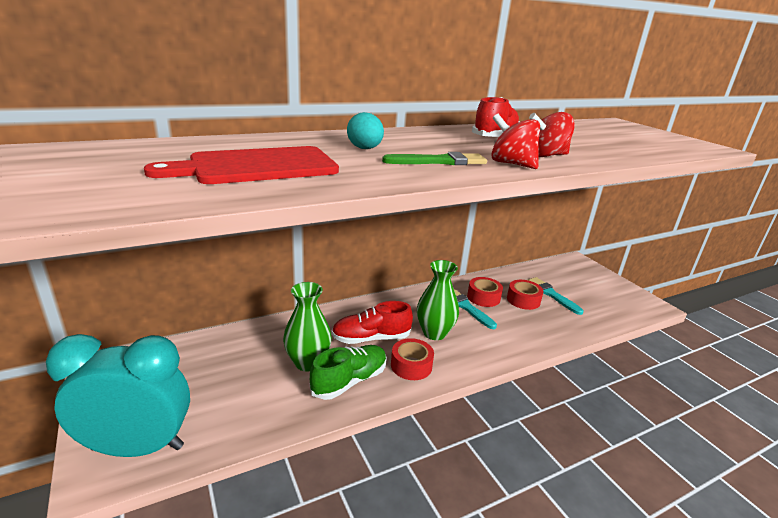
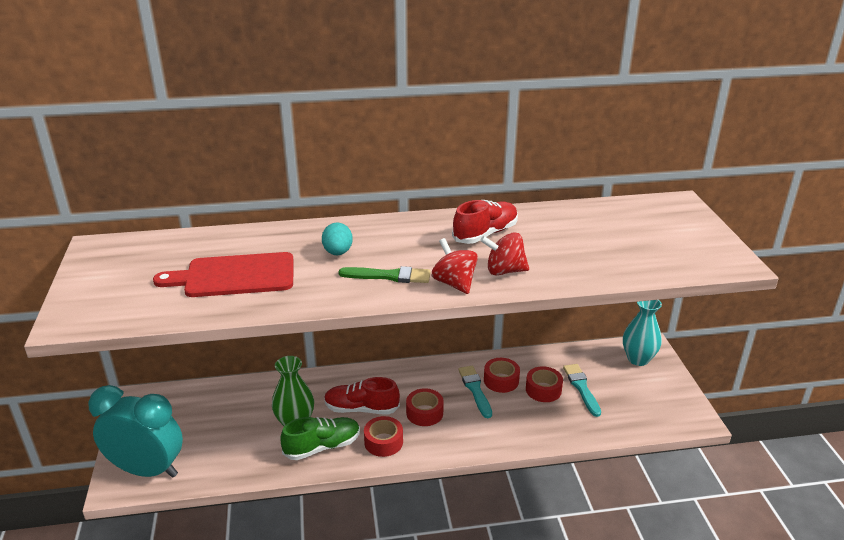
camera: 20 degrees right, 5 degrees up
(434, 333) = (424, 413): green vase -> red tape
(576, 269) = (638, 359): none -> turquoise vase

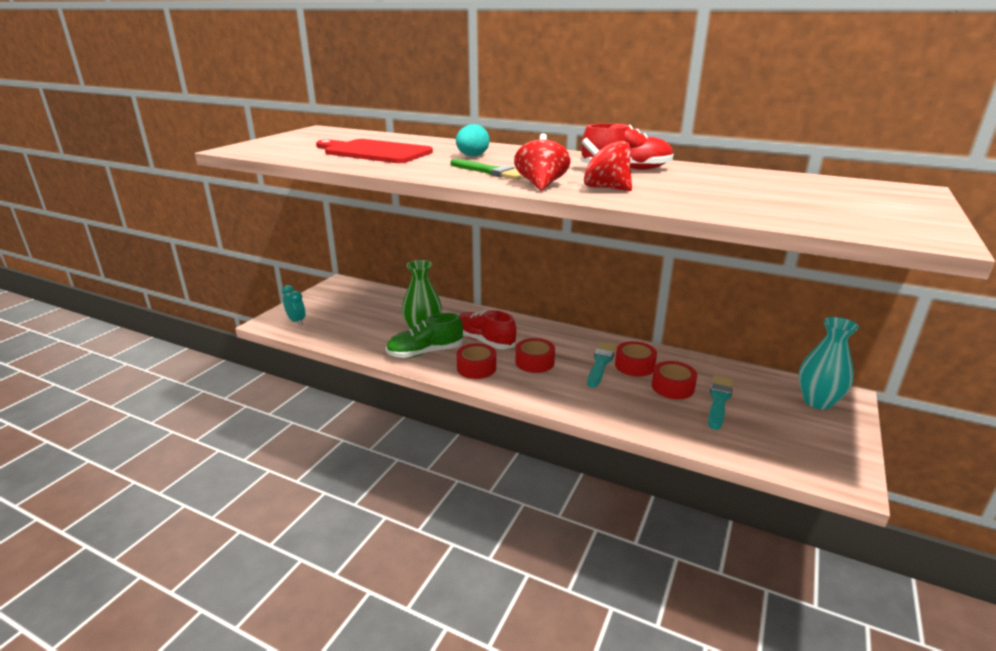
camera: 35 degrees right, 5 degrees down
(147, 470) = (296, 321): turquoise clock -> turquoise clock, size x0.42
(322, 447) = (425, 352): green shoe -> green shoe turned 150 degrees clockwise

